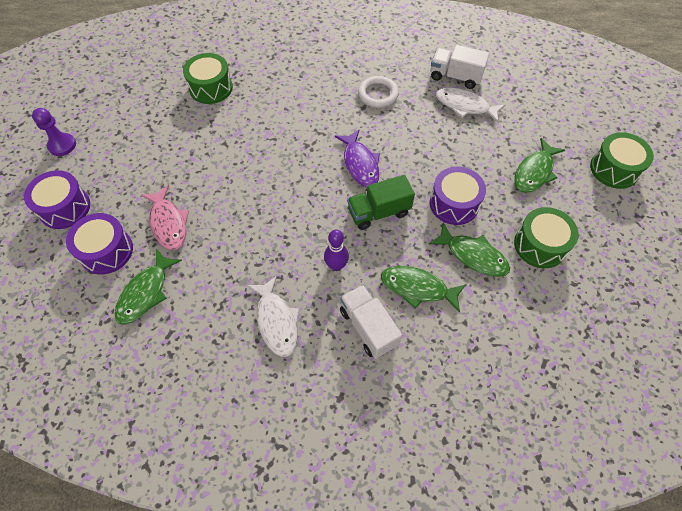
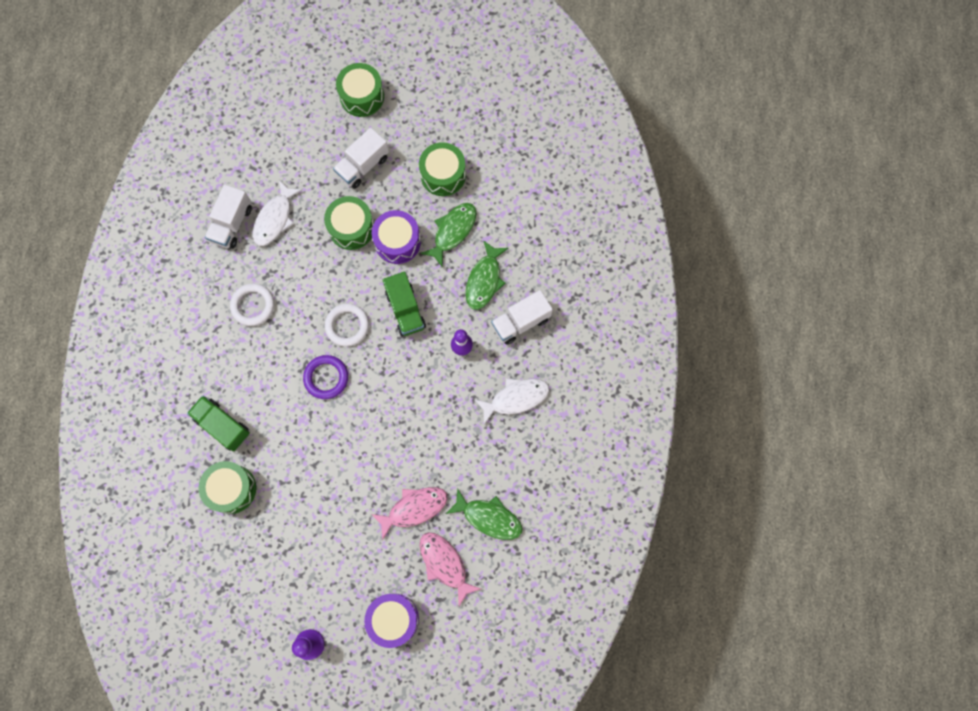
camera: 90 degrees left, 15 degrees up
(106, 251) = (445, 564): purple drum -> pink fish
(267, 80) = (222, 426): none -> green truck
(308, 149) = (326, 378): none -> purple ring
(360, 164) = (347, 326): purple fish -> white ring
(464, 164) = (351, 228): none -> green drum
(534, 172) = (363, 166): green fish -> white truck

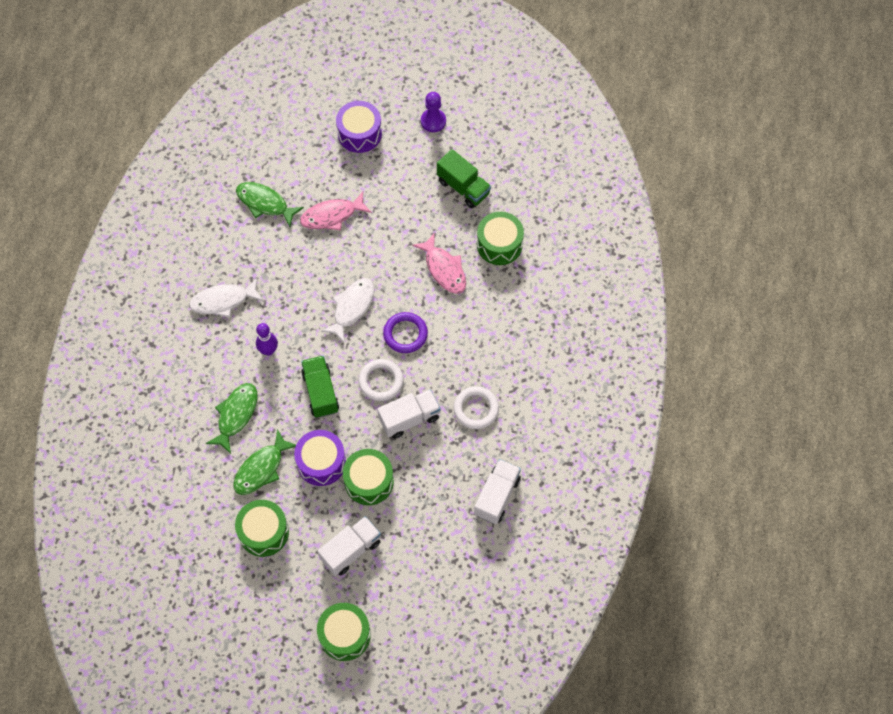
camera: 175 degrees left, 10 degrees down
(222, 426) = (507, 299): green truck -> green truck (463, 187)
(275, 219) = (450, 498): white fish -> white fish (352, 307)
(445, 564) = (309, 171): pink fish -> pink fish (444, 269)
(521, 322) = (206, 371): white truck -> white truck (409, 418)

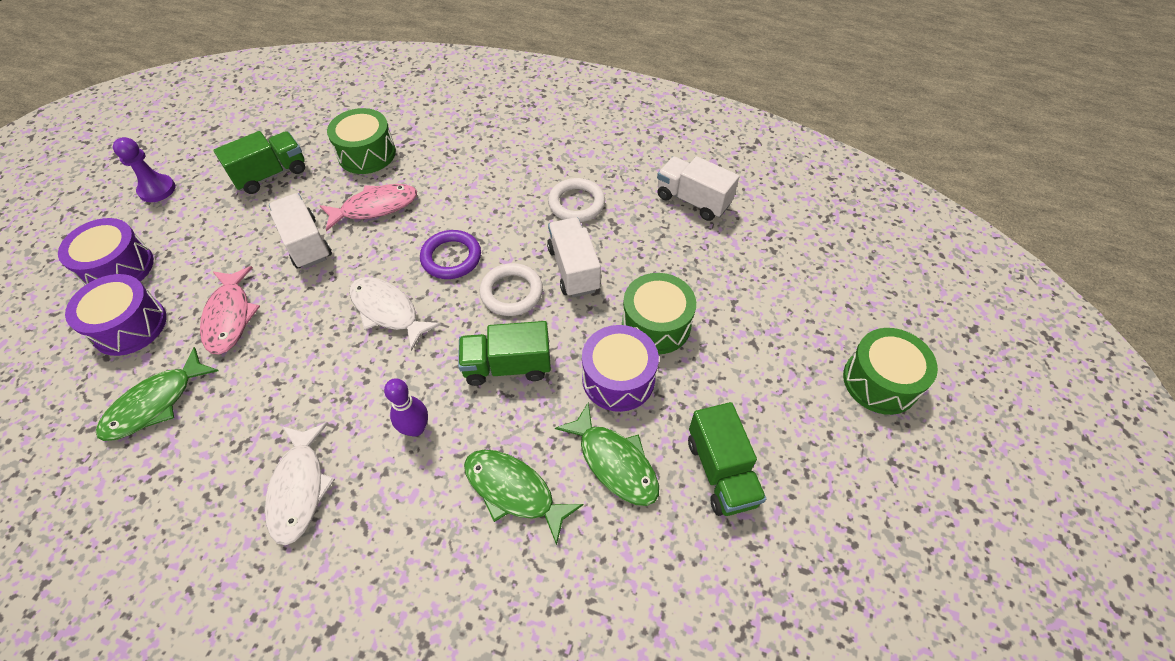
camera: 80 degrees left, 10 degrees down
(263, 532) = (721, 471): green drum -> green truck
(316, 163) = (129, 326): none -> purple drum
(351, 550) = (755, 358): white truck -> white truck (306, 243)

